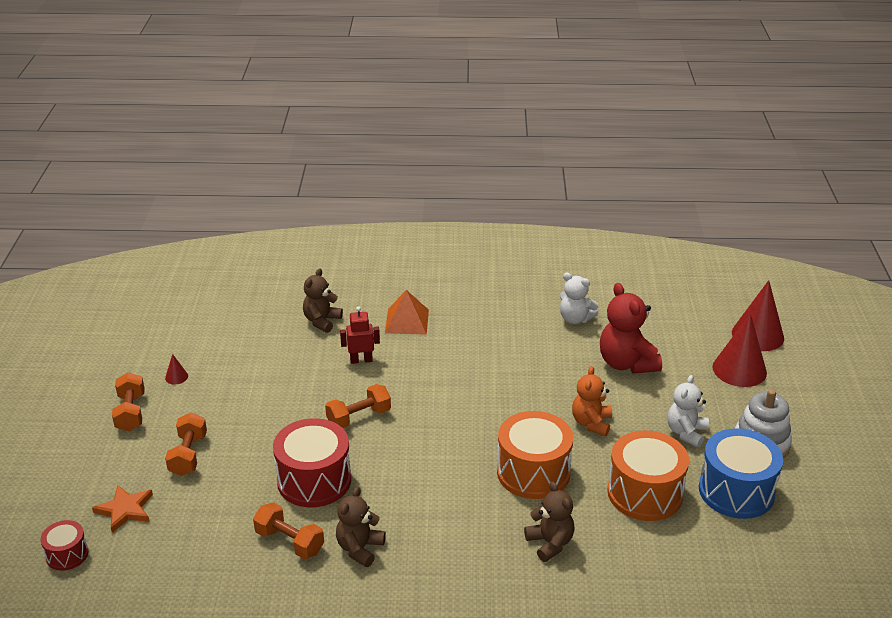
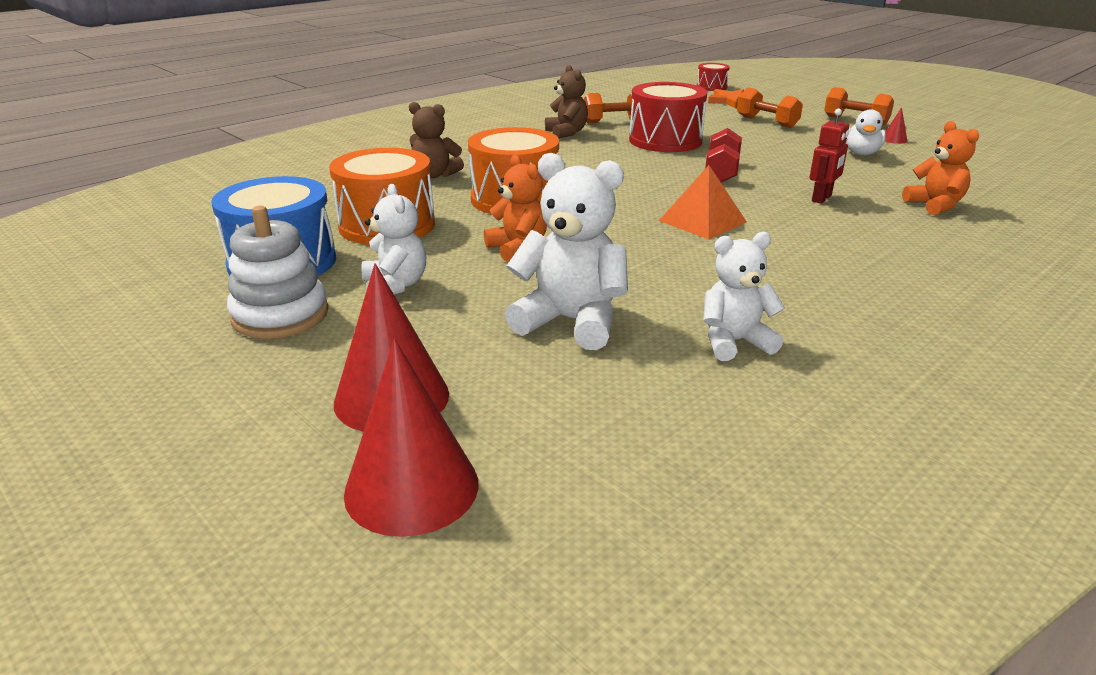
camera: 135 degrees right, 5 degrees down
(235, 378) = (861, 153): none -> white duck
(322, 321) = (935, 205): brown teddy bear -> orange teddy bear
(359, 417) = (721, 172): orange dumbbell -> red dumbbell
(407, 321) = (880, 241): orange pyramid -> orange pyramid (702, 221)
(626, 363) = (571, 321): red teddy bear -> white teddy bear

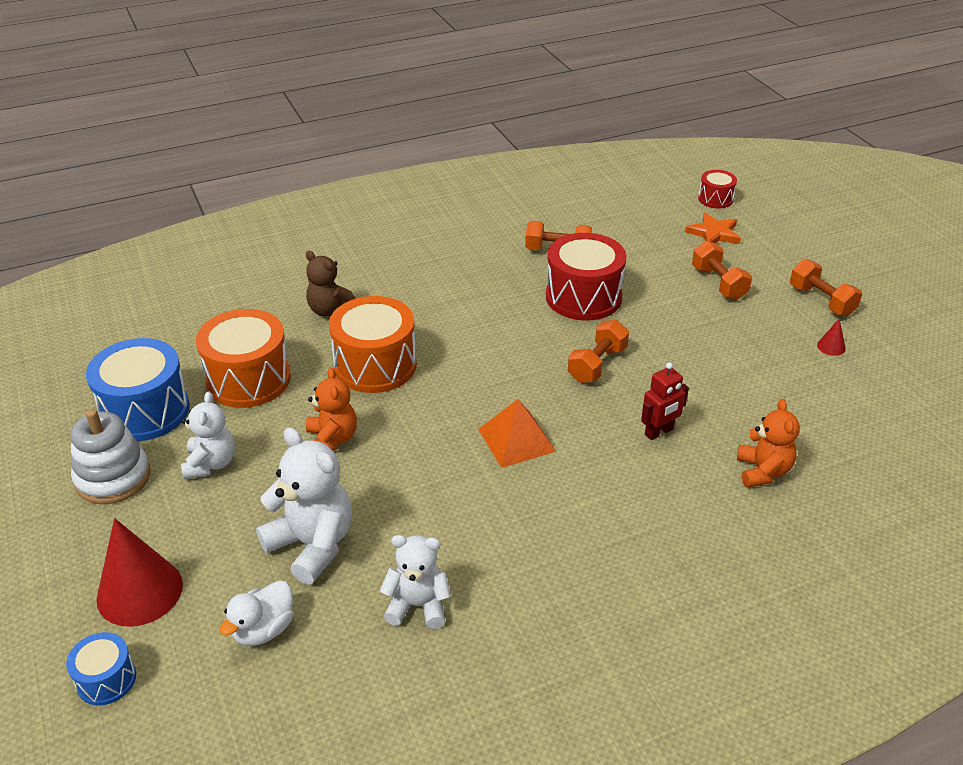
camera: 20 degrees right, 10 degrees up
(411, 488) = (106, 679): red cone -> blue drum
(566, 133) = (496, 262): brown teddy bear -> none
(721, 172) = (597, 365): red dumbbell -> orange dumbbell
(861, 153) = (770, 364): white duck -> white duck (263, 629)

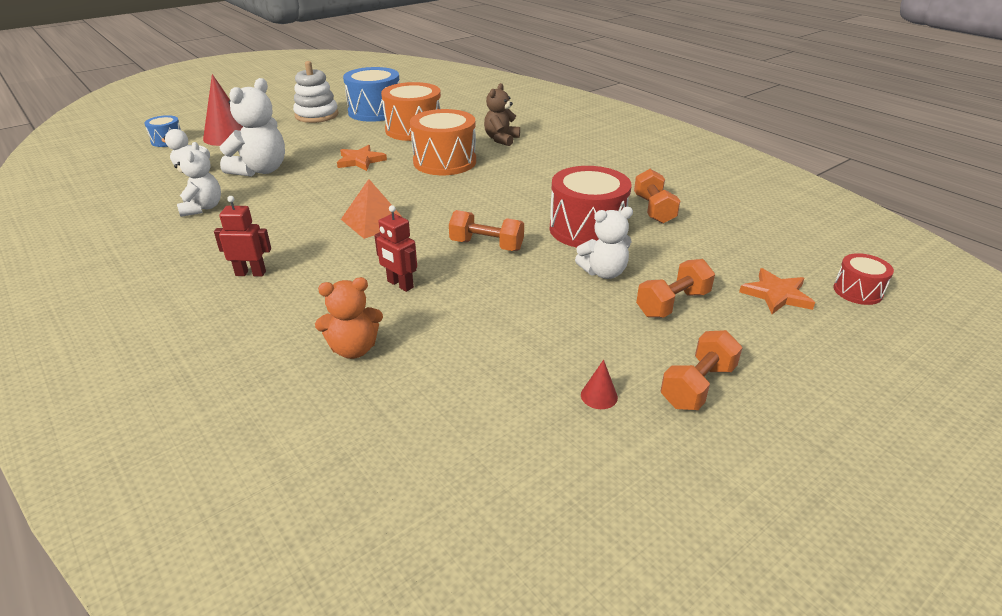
camera: 75 degrees right, 5 degrees down
(211, 463) = (331, 134): white teddy bear -> white teddy bear (603, 272)
(332, 439) = (360, 161): orange teddy bear -> orange star
(611, 547) = (251, 273): none -> red robot

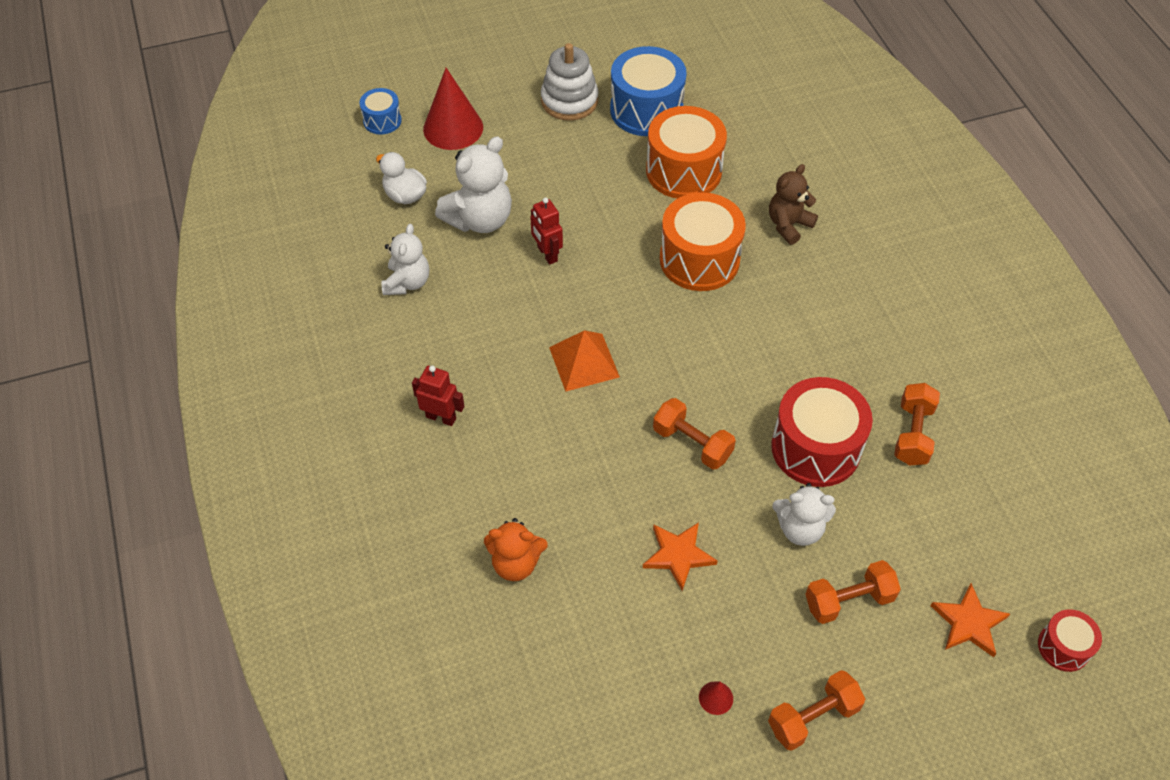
camera: 20 degrees right, 20 degrees up
(360, 161) = (598, 229): orange star -> orange star (678, 555)
(400, 284) = (582, 482): red robot -> red robot (547, 254)

